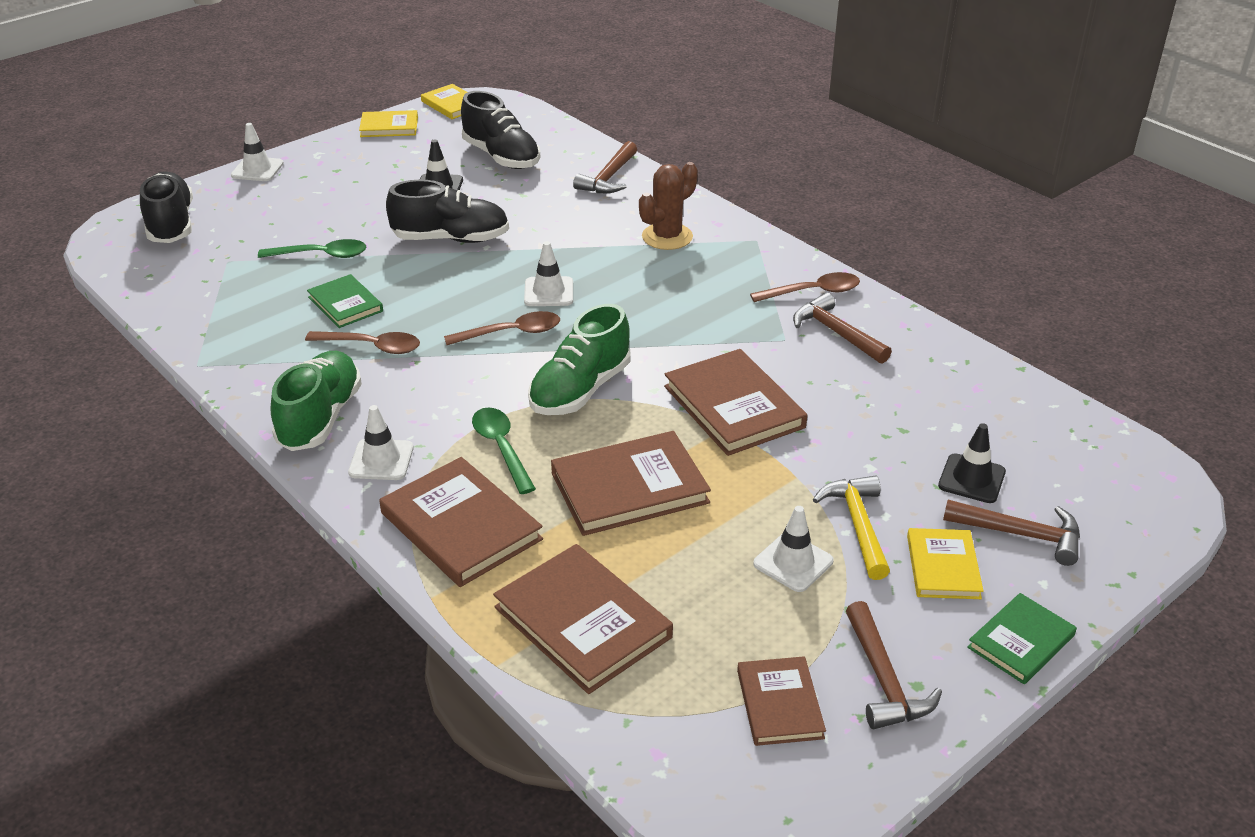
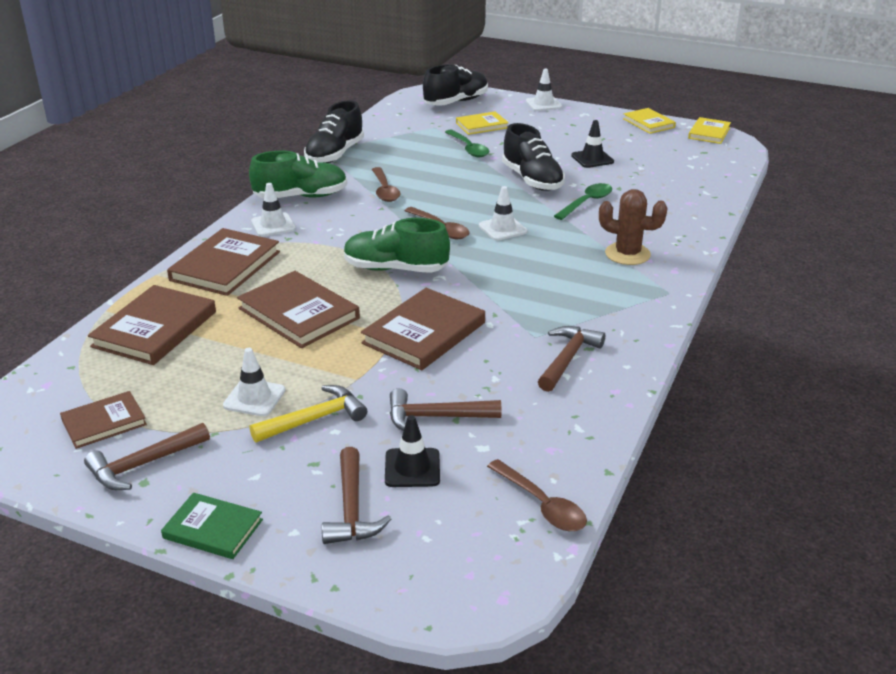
camera: 65 degrees right, 5 degrees down
(345, 304) = (422, 170): green book -> none
(501, 157) = (660, 167): black shoe -> black shoe (335, 154)
(501, 448) = (311, 258): green spoon -> green spoon (586, 202)
(608, 178) = (684, 211): brown hammer -> brown hammer (435, 417)
(813, 292) = (618, 335): brown spoon -> brown spoon (541, 505)
(943, 567) = (286, 471): yellow book -> yellow book (481, 125)

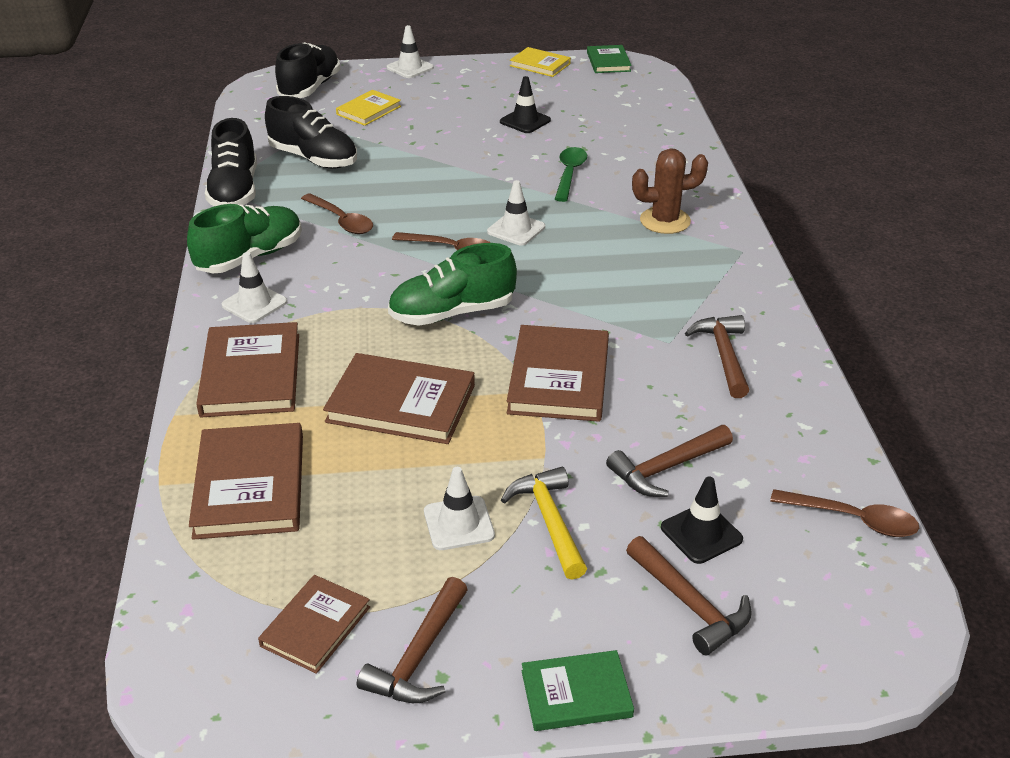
camera: 30 degrees left, 5 degrees up
(315, 419) = (549, 521): yellow hammer -> yellow hammer turned 45 degrees counterclockwise
(468, 148) = (383, 143): green spoon -> none
(532, 180) = (489, 163): black shoe -> black shoe (314, 159)
(709, 133) = (608, 62): yellow book -> green book

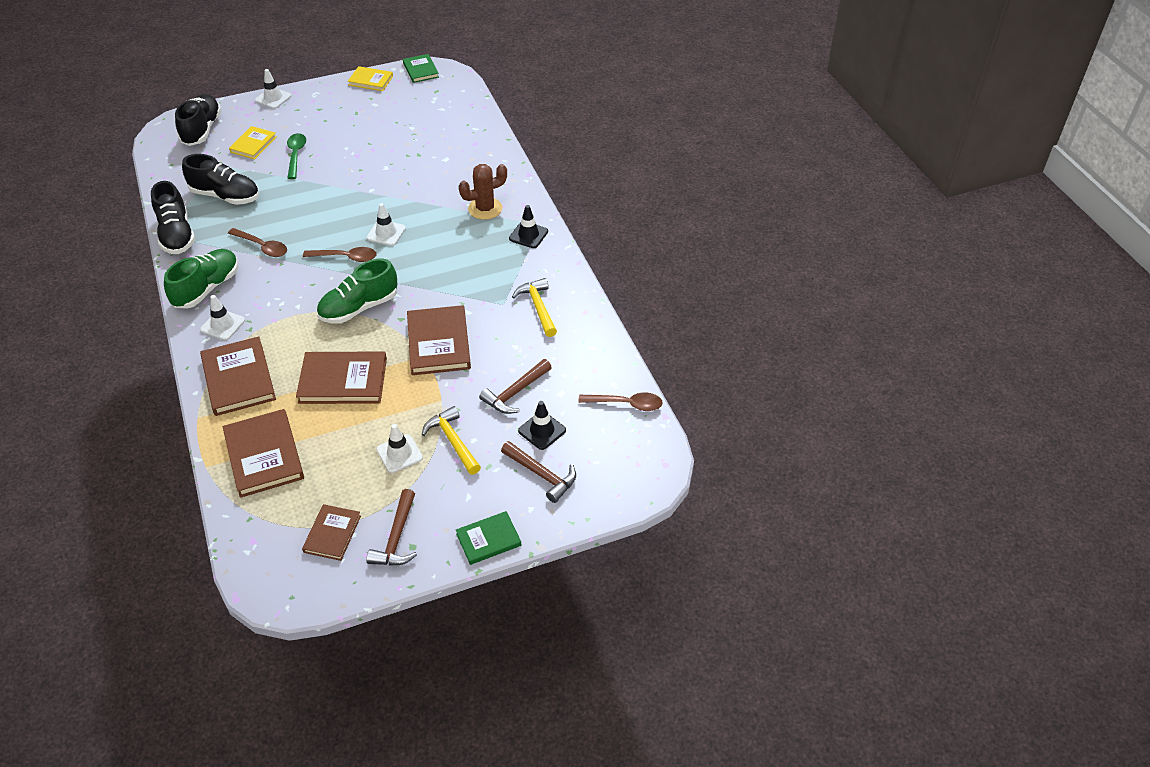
camera: 15 degrees left, 10 degrees up
(525, 121) = (371, 136): black traffic cone -> black traffic cone (528, 235)
(569, 174) = (413, 179): green spoon -> green spoon (296, 155)
(723, 355) = (538, 307): brown hammer -> yellow hammer

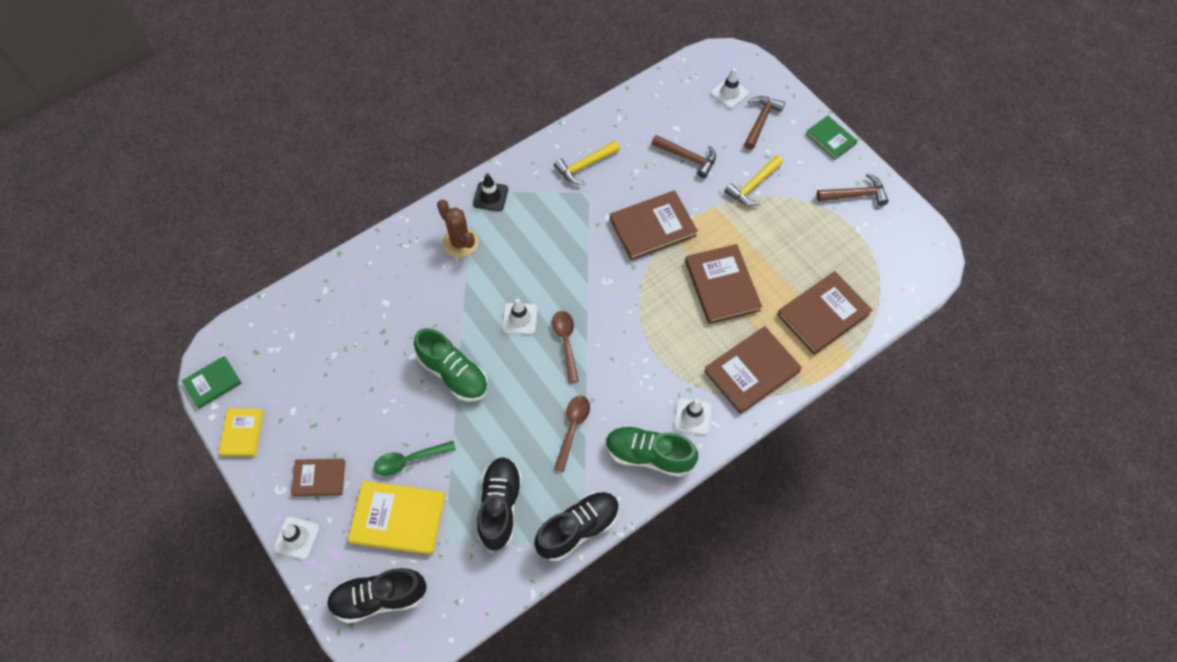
camera: 105 degrees left, 15 degrees up
(253, 144) = (398, 519): yellow book -> yellow book, size x1.67
(332, 534) = (871, 237): brown book -> brown book (319, 478)
(359, 308) = (630, 305): green shoe -> green shoe (454, 374)
(399, 453) = (780, 218): white traffic cone -> white traffic cone (729, 93)
(542, 430) = (719, 131): black traffic cone -> none
(626, 404) = (672, 84): brown spoon -> none

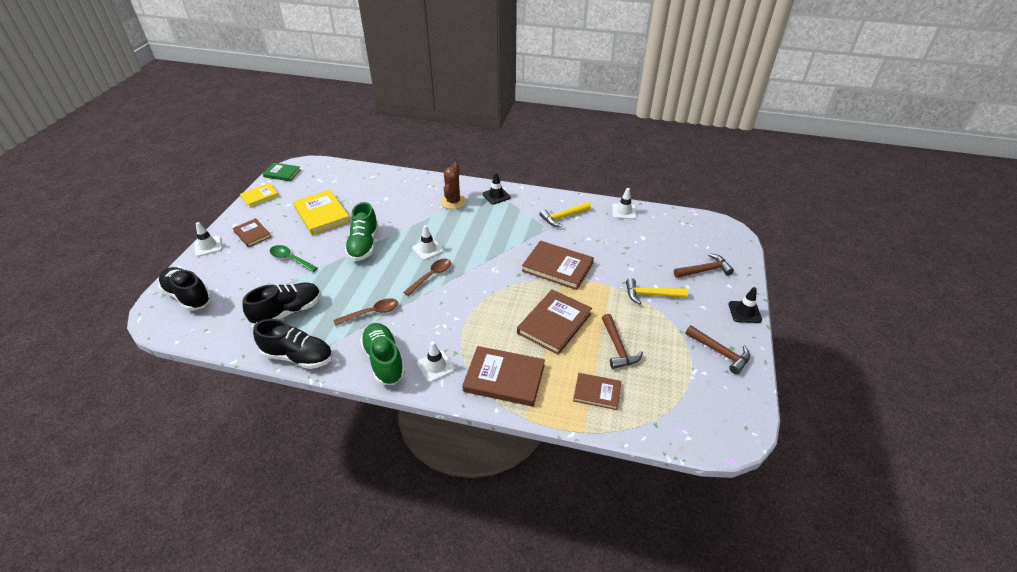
camera: 50 degrees right, 20 degrees down
(398, 519) = (247, 275): yellow book -> yellow book (322, 214)
(584, 166) = (563, 217): yellow hammer -> yellow hammer turned 45 degrees counterclockwise
(687, 158) = (628, 254): brown hammer -> brown hammer (618, 347)
(729, 93) = (702, 245): white traffic cone -> white traffic cone (624, 211)
(823, 314) = (597, 392): brown book -> brown book, size x0.60
(830, 139) = (744, 312): green book -> black traffic cone

